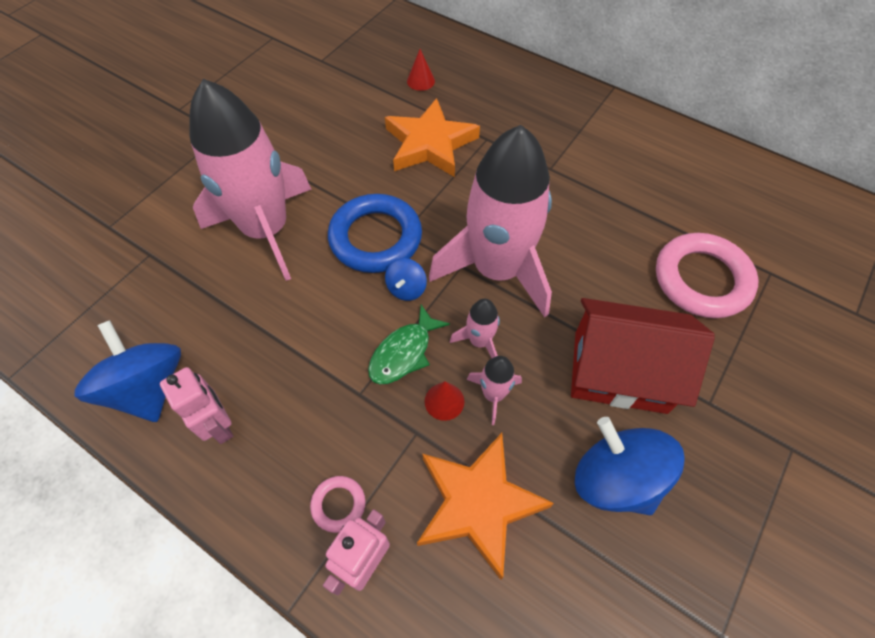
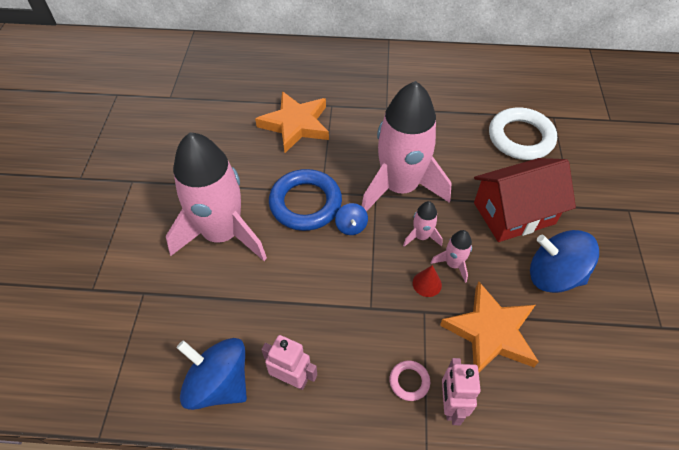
camera: 30 degrees left, 5 degrees down
(404, 352) = (380, 267): green fish -> none
(420, 81) = (256, 84): red cone -> none
(701, 279) = (520, 138): pink ring -> white ring

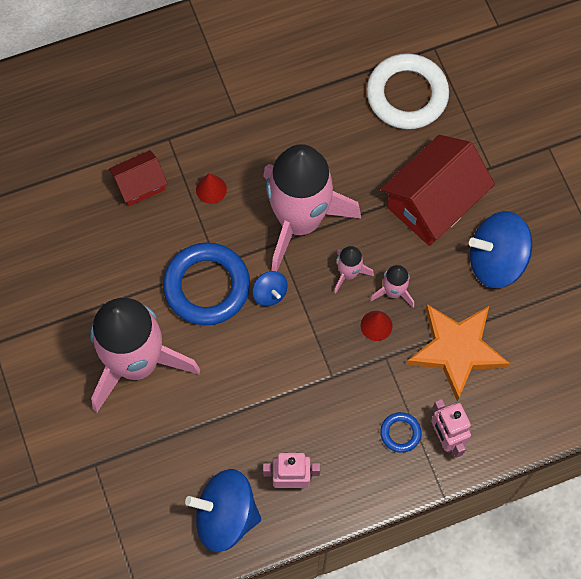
camera: 25 degrees left, 15 degrees up
(296, 125) = (140, 185): orange star -> red house
(344, 144) = (211, 189): none -> red cone
(409, 381) = (400, 433): pink ring -> blue ring

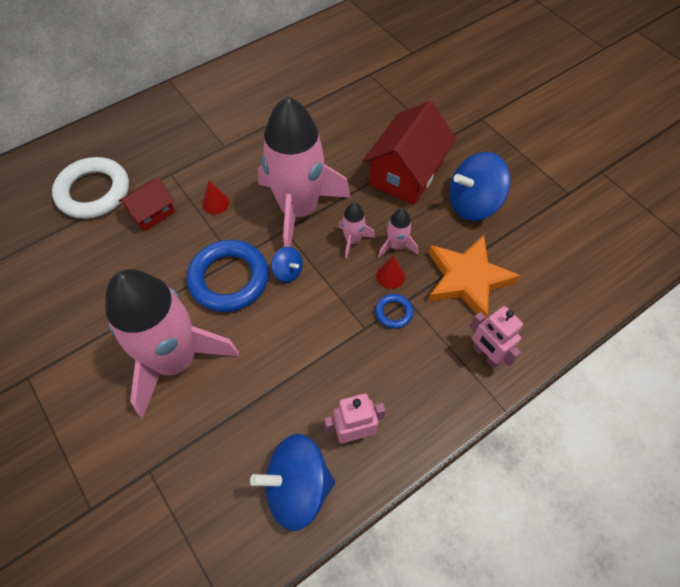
camera: 15 degrees left, 10 degrees down
(400, 433) = (443, 362): blue ring -> blue ring (393, 312)
(407, 95) = (359, 107): white ring -> white ring (94, 192)

